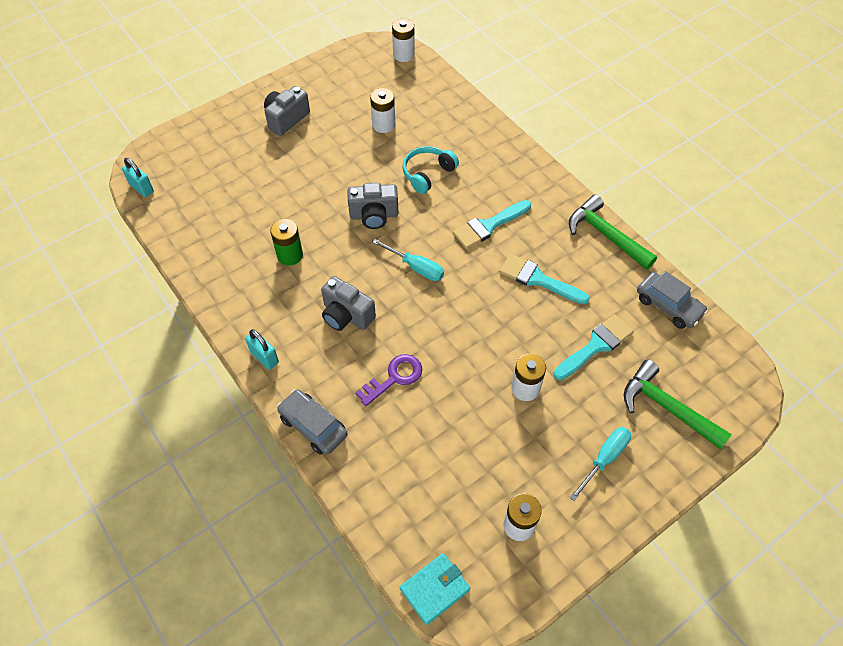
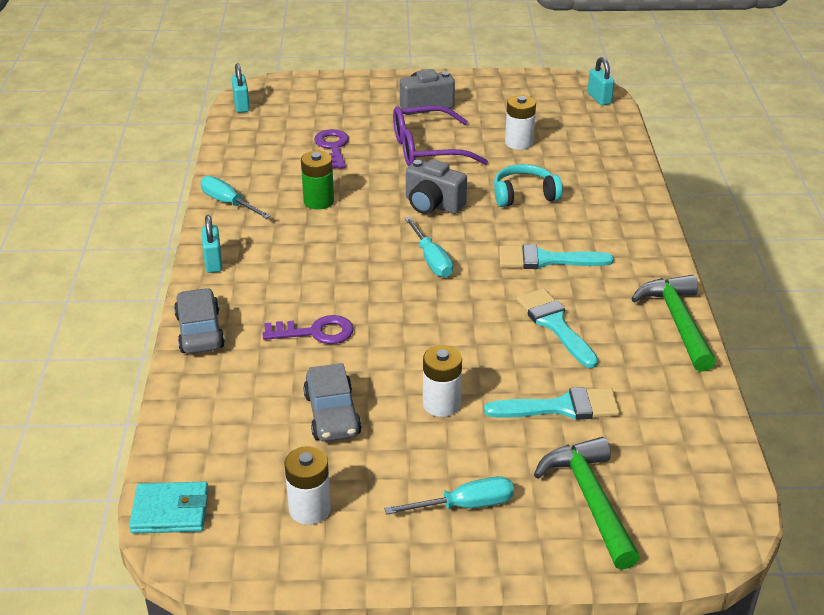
camera: 35 degrees right, 20 degrees down
(222, 293) = (228, 203): none -> turquoise screwdriver
(253, 196) = (332, 147): none -> purple key
(325, 163) = (427, 149): none -> purple glasses
(346, 315) = (322, 266): grey camera -> none
(403, 55) = (599, 99): white battery -> turquoise padlock
(668, 305) = (691, 414): grey car -> grey car (332, 414)

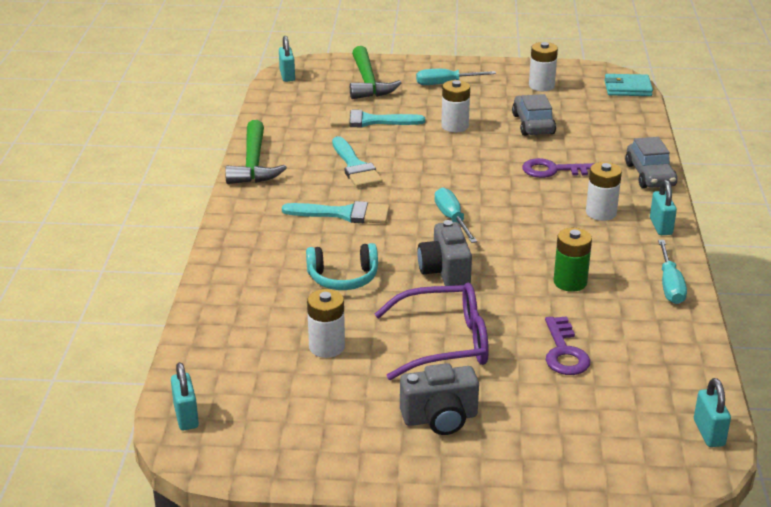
camera: 175 degrees left, 5 degrees down
(228, 203) = (670, 285): turquoise screwdriver -> turquoise screwdriver turned 45 degrees clockwise
(272, 275) = (601, 213): none -> white battery
(432, 205) = (445, 272): grey camera -> grey camera turned 135 degrees counterclockwise
(727, 510) = (287, 76): none -> turquoise padlock

